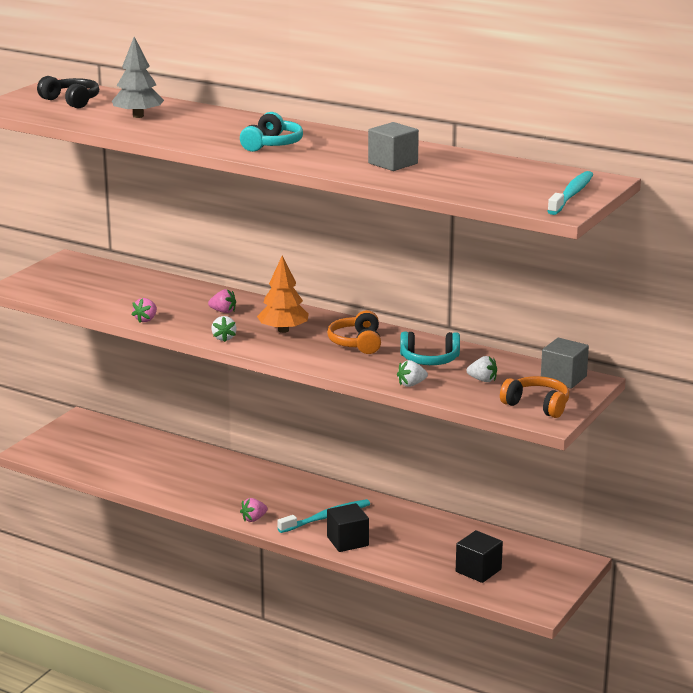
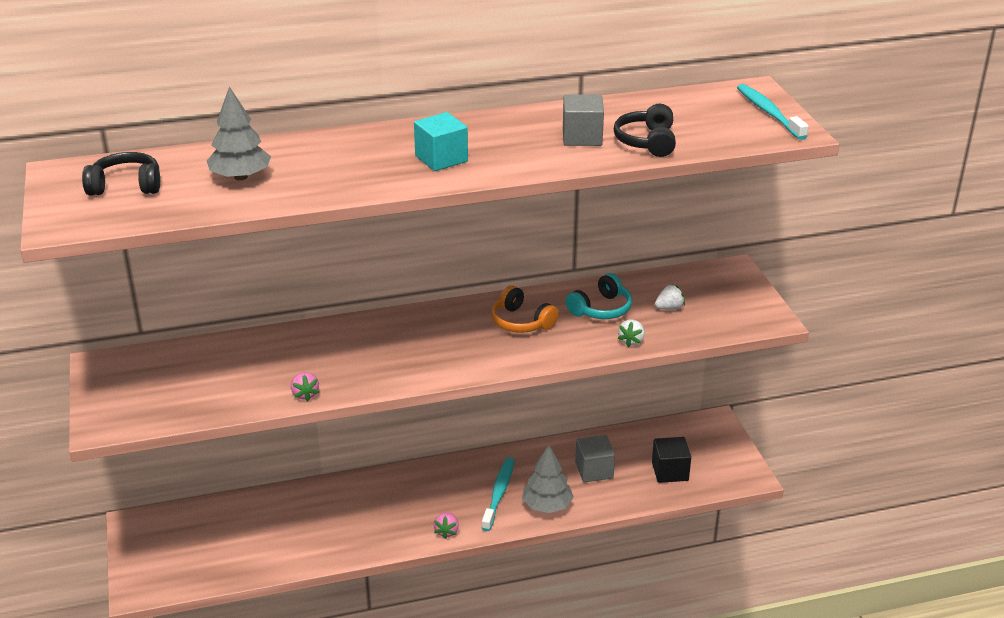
camera: 45 degrees left, 10 degrees up
(223, 311) = (357, 348): pink strawberry -> none
(224, 338) = (409, 376): white strawberry -> none
(272, 144) = (441, 159): turquoise headphones -> turquoise cube
(283, 330) = (442, 341): orange tree -> none
(347, 541) = (547, 505): black cube -> grey tree
(431, 179) = (647, 142): none -> black headphones
(537, 405) = (742, 311): orange headphones -> none
(563, 378) = (715, 276): grey cube -> grey cube (594, 470)

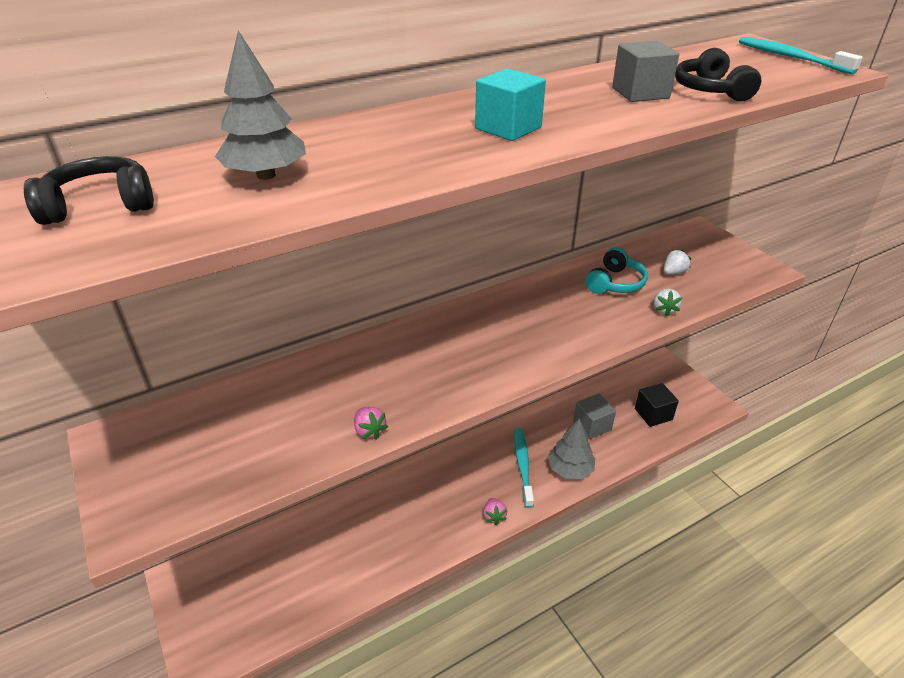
camera: 15 degrees left, 5 degrees up
(521, 322) = (550, 307): orange headphones -> none

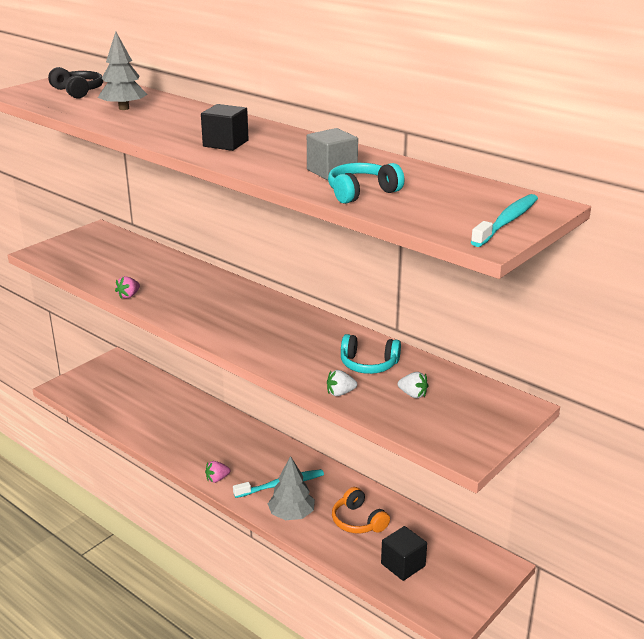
camera: 70 degrees right, 10 degrees down
(508, 128) = (225, 143): turquoise cube -> black cube
(592, 426) = (358, 521): grey cube -> orange headphones
(710, 90) = (361, 192): black headphones -> turquoise headphones

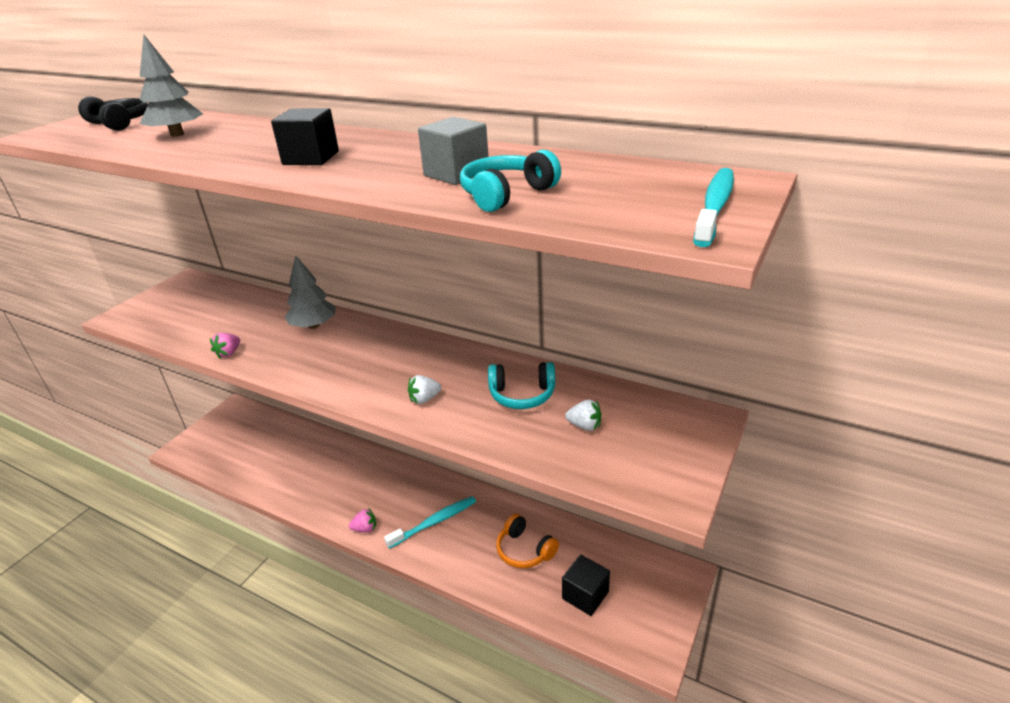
camera: 10 degrees left, 5 degrees up
(217, 479) = (365, 528): pink strawberry -> pink strawberry turned 150 degrees counterclockwise
(291, 514) = (453, 557): grey tree -> grey tree (314, 325)
(340, 393) = (501, 439): white strawberry -> white strawberry (424, 399)

